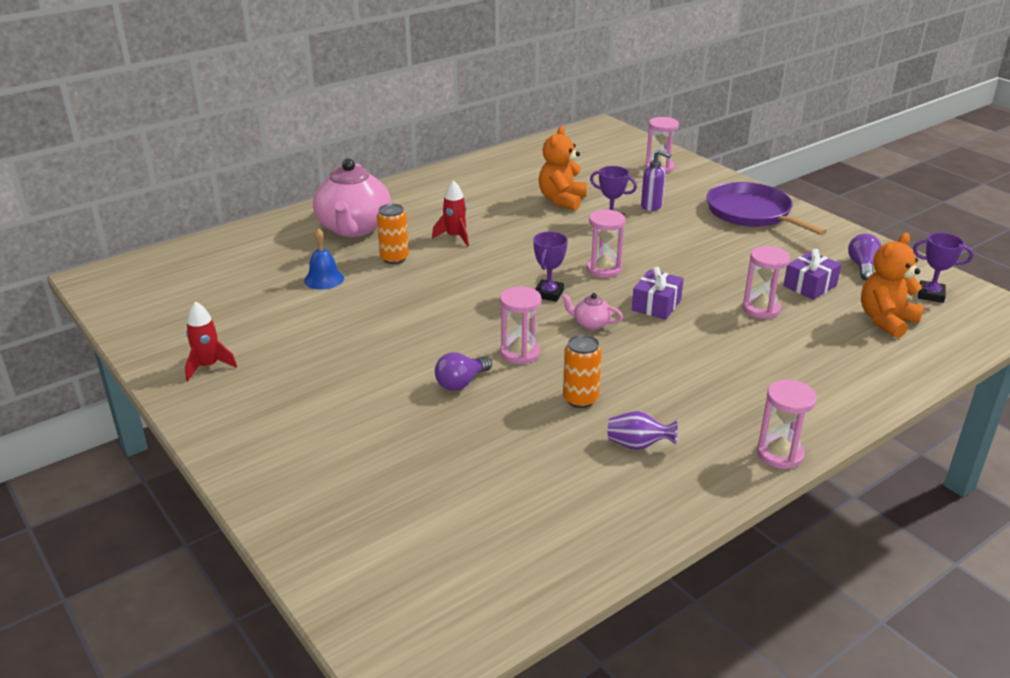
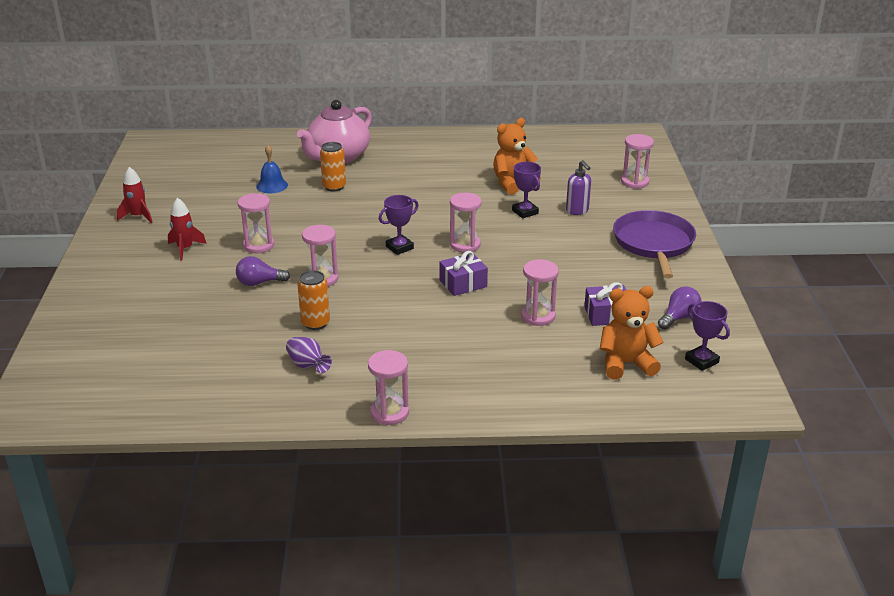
camera: 35 degrees right, 0 degrees up
(402, 345) = (258, 245): none -> pink hourglass
(455, 237) = (395, 185): red rocket -> red rocket (185, 249)
(590, 323) = (397, 278): pink teapot -> none

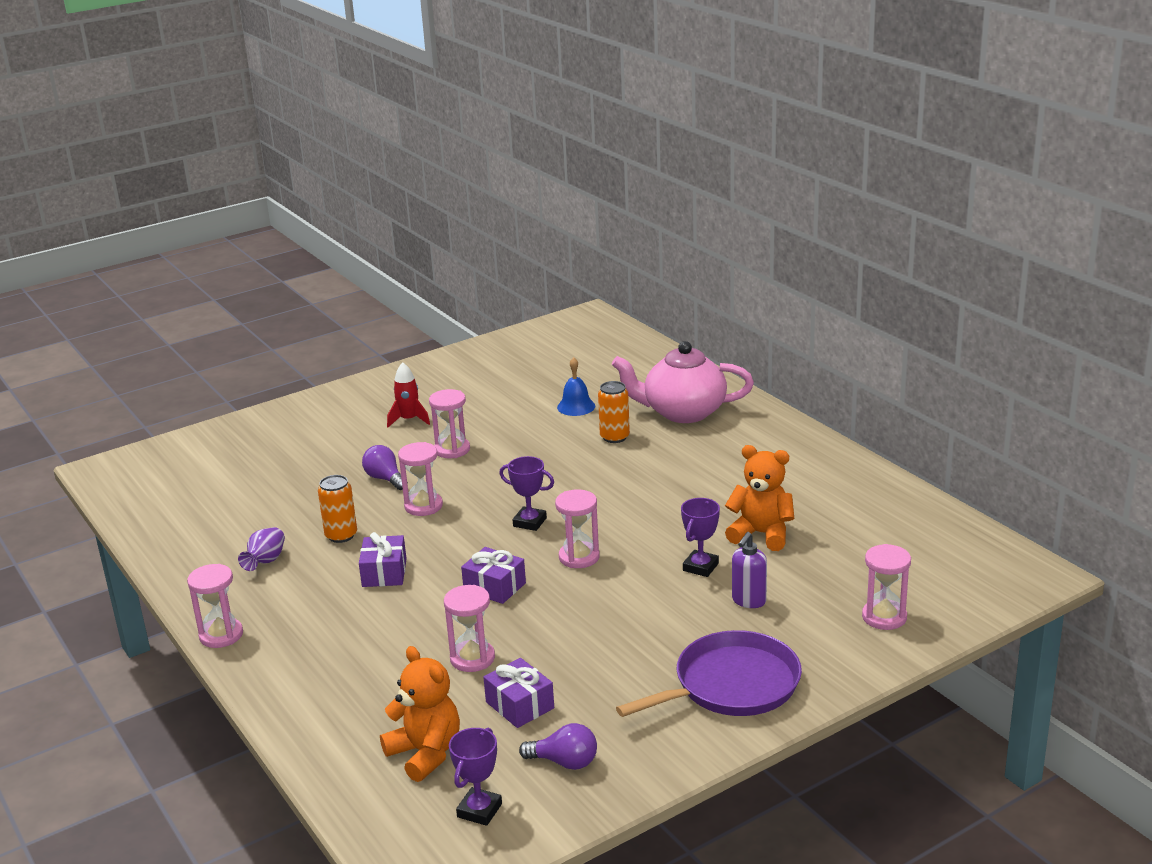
camera: 60 degrees right, 5 degrees down
(138, 216) = (442, 375): red rocket -> none
(391, 319) = (384, 573): none -> purple gift

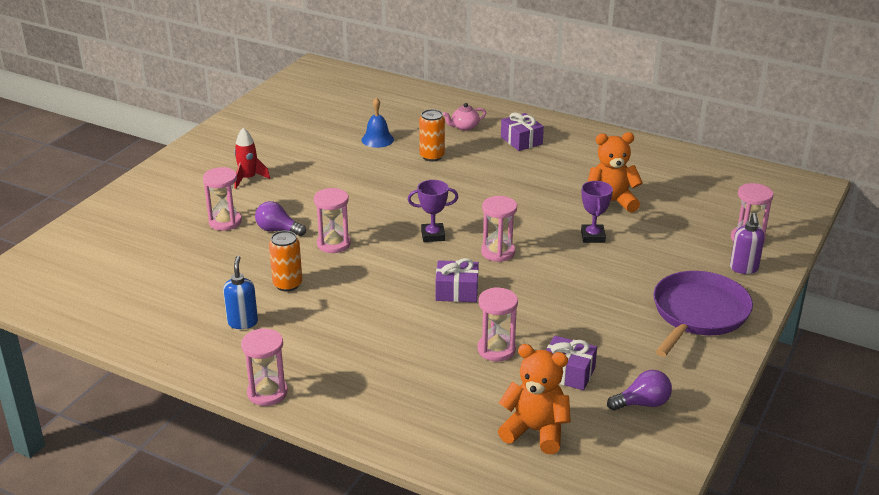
camera: 30 degrees left, 5 degrees up
(266, 561) = (242, 322): purple vase -> blue soap dispenser
(384, 573) = (356, 304): purple gift -> purple gift (521, 140)
(452, 450) = (311, 194): pink hourglass -> pink hourglass (225, 222)
(479, 810) = (619, 459): purple trophy -> none
(683, 412) = (464, 127): pink teapot -> pink teapot, size x0.42
(748, 601) = (650, 252): purple soap dispenser -> purple soap dispenser (744, 268)

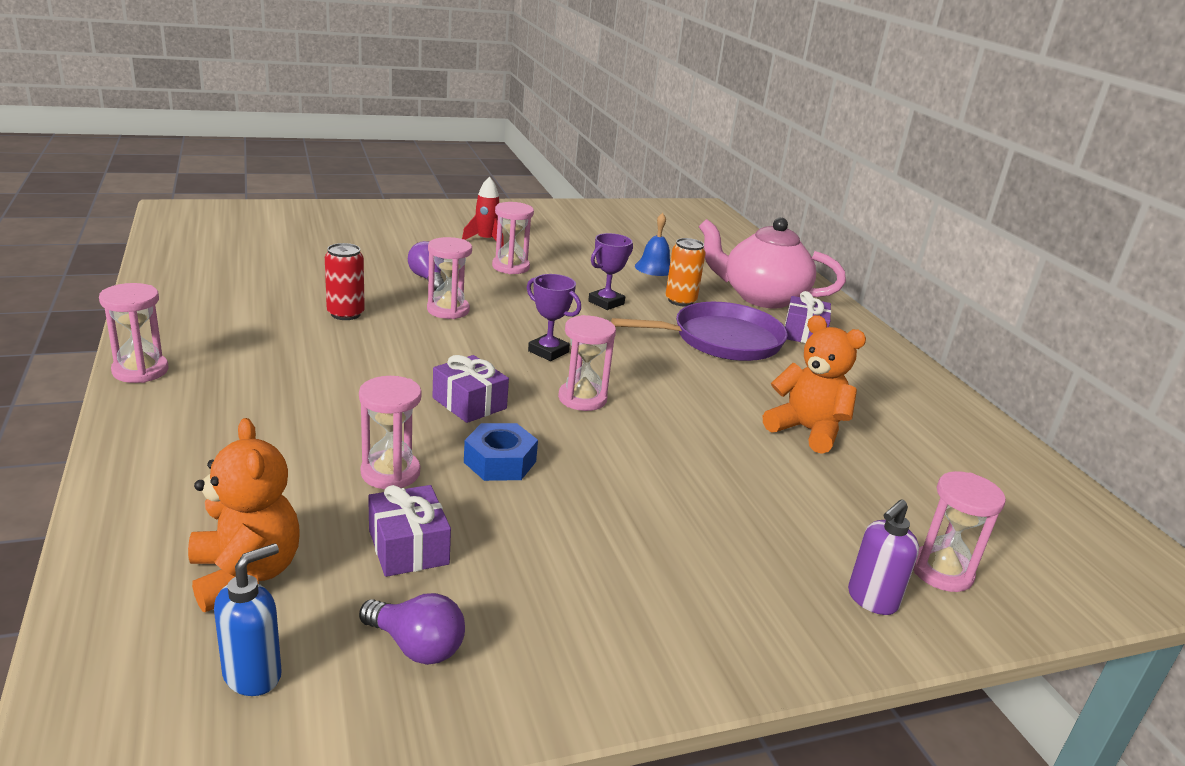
camera: 40 degrees right, 5 degrees down
(225, 222) = (403, 254): pink hourglass -> pink hourglass (510, 267)
(242, 322) = (251, 316): blue soap dispenser -> blue soap dispenser (253, 675)
(287, 284) = (345, 314): orange can -> red can
(464, 127) = (761, 297): pink teapot -> pink teapot, size x2.40
(527, 310) = (500, 462): none -> blue nut
(592, 236) = (719, 446): purple trophy -> purple trophy (606, 302)
(698, 314) = (700, 604): purple pan -> purple pan (721, 340)

